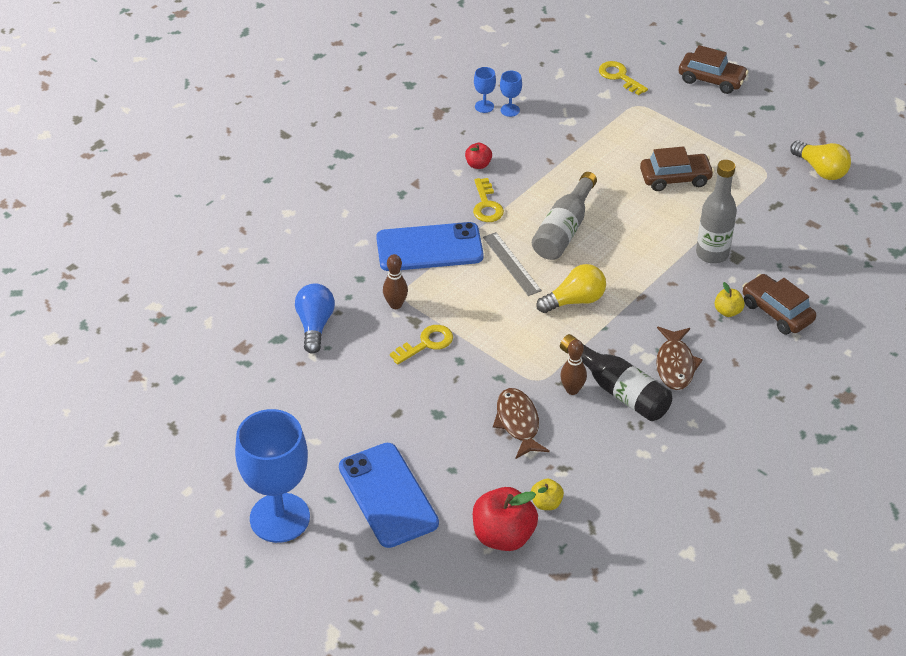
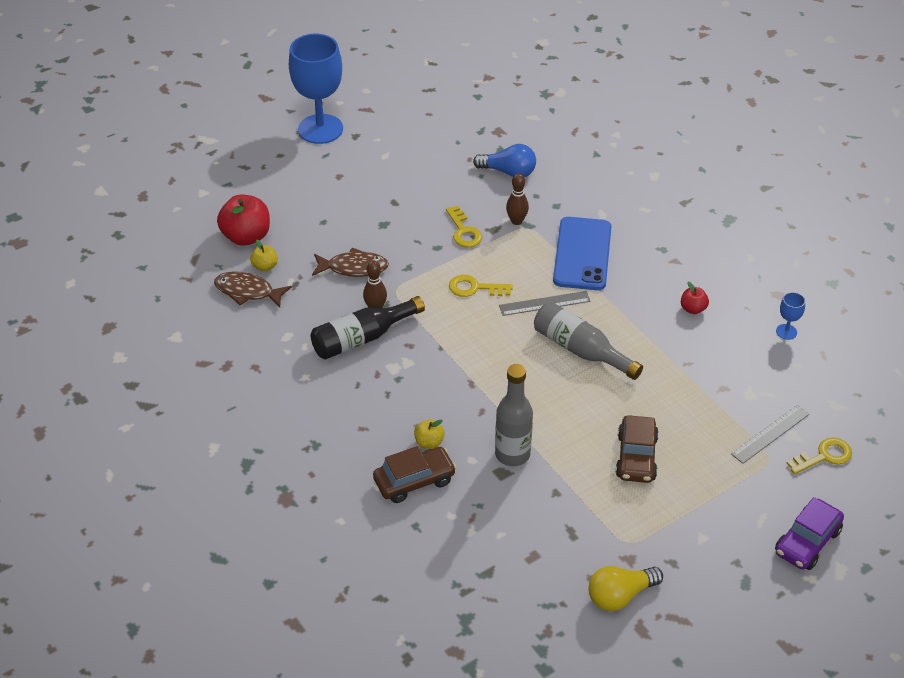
camera: 105 degrees right, 0 degrees up
(388, 495) = (315, 184): blue phone -> none
(486, 205) = (631, 303): yellow key -> yellow key (475, 288)
(510, 110) = (777, 350): blue goblet -> none
(575, 300) = (482, 335): yellow light bulb -> none
(610, 106) = (770, 434): none -> grey ruler
(675, 365) = (376, 384): brown fish -> brown fish (247, 291)
(711, 80) = (807, 542): brown car -> purple car

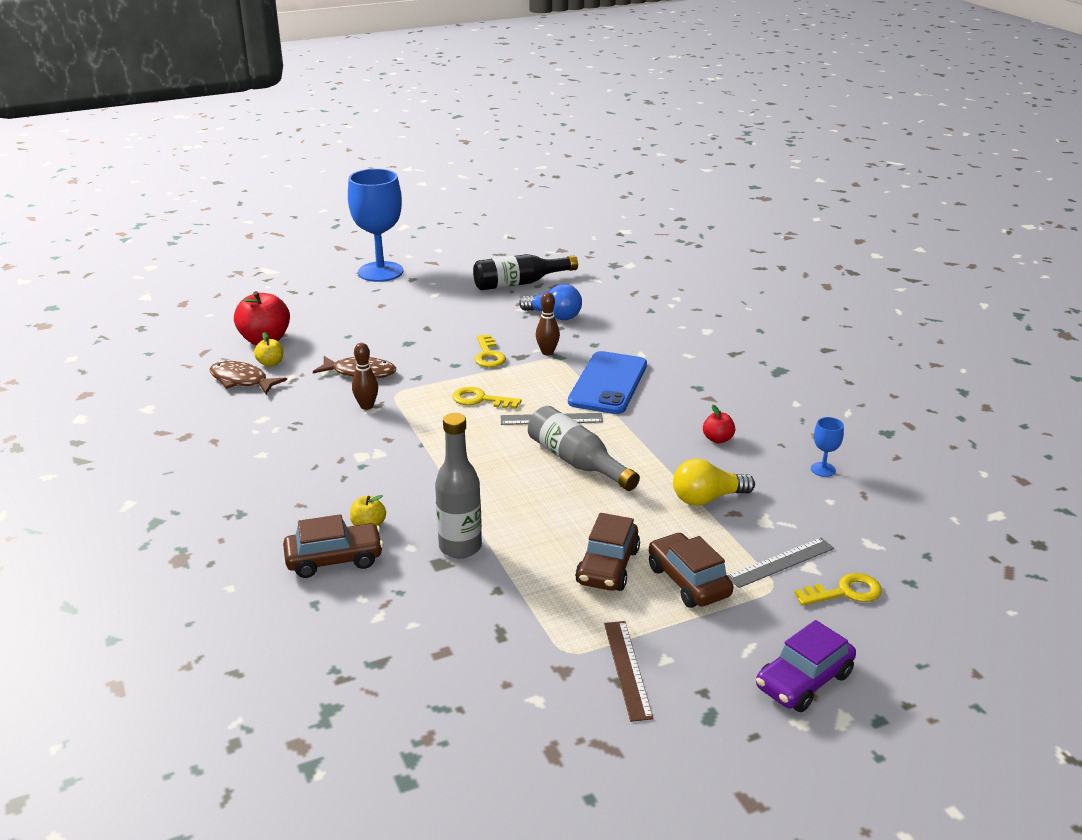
camera: 10 degrees right, 15 degrees down
(362, 338) = (340, 428): black bottle -> black bottle (519, 283)
(620, 596) = (537, 710): yellow light bulb -> yellow light bulb (707, 498)
(676, 551) = (627, 669): none -> brown ruler
(702, 463) = (688, 581): none -> brown car

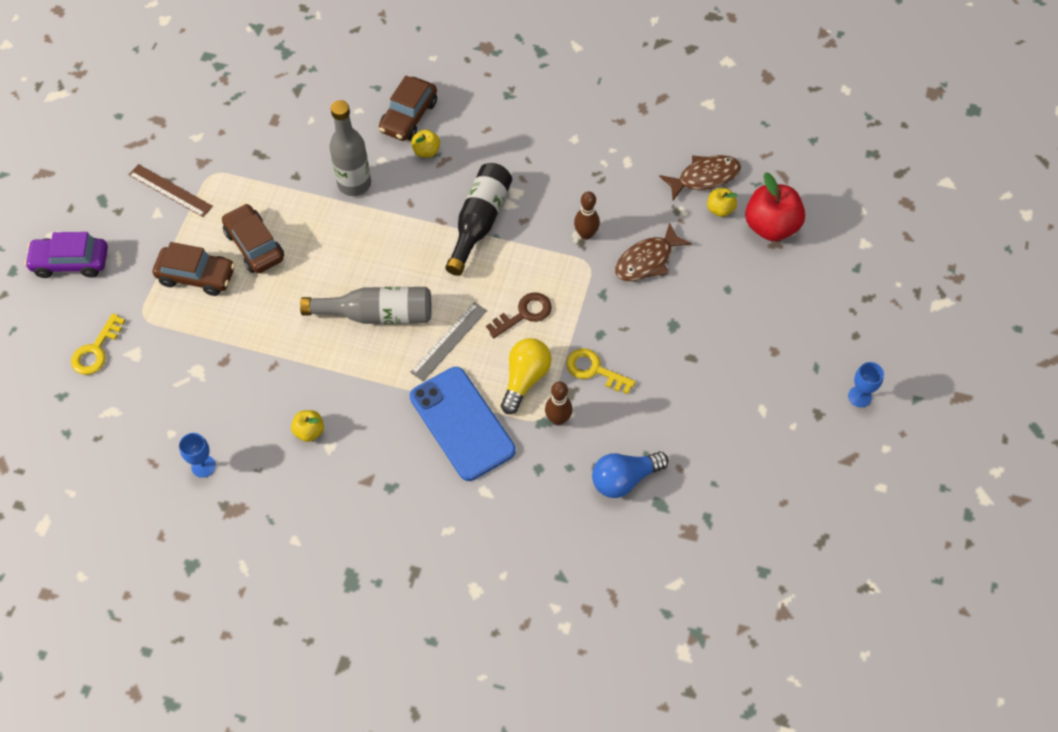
camera: 130 degrees right, 30 degrees up
(380, 272) = (859, 396): blue goblet -> blue goblet, size x0.41
(480, 399) = (524, 314): yellow key -> brown key
(519, 283) = (726, 503): black bottle -> black bottle (479, 222)
(707, 498) = (254, 358): yellow light bulb -> yellow light bulb (525, 379)
(717, 439) = (309, 431): red apple -> yellow apple
(780, 562) = (155, 341): grey ruler -> none
(803, 681) = (71, 262): purple car -> purple car turned 90 degrees counterclockwise

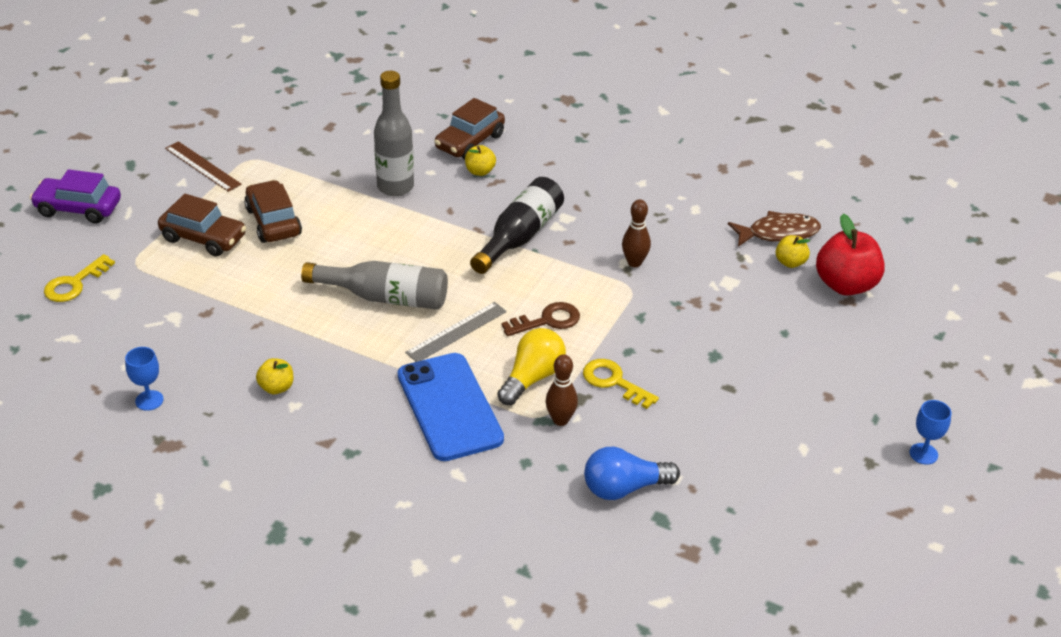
camera: 10 degrees right, 20 degrees down
(647, 260) = (698, 294): brown fish -> none

